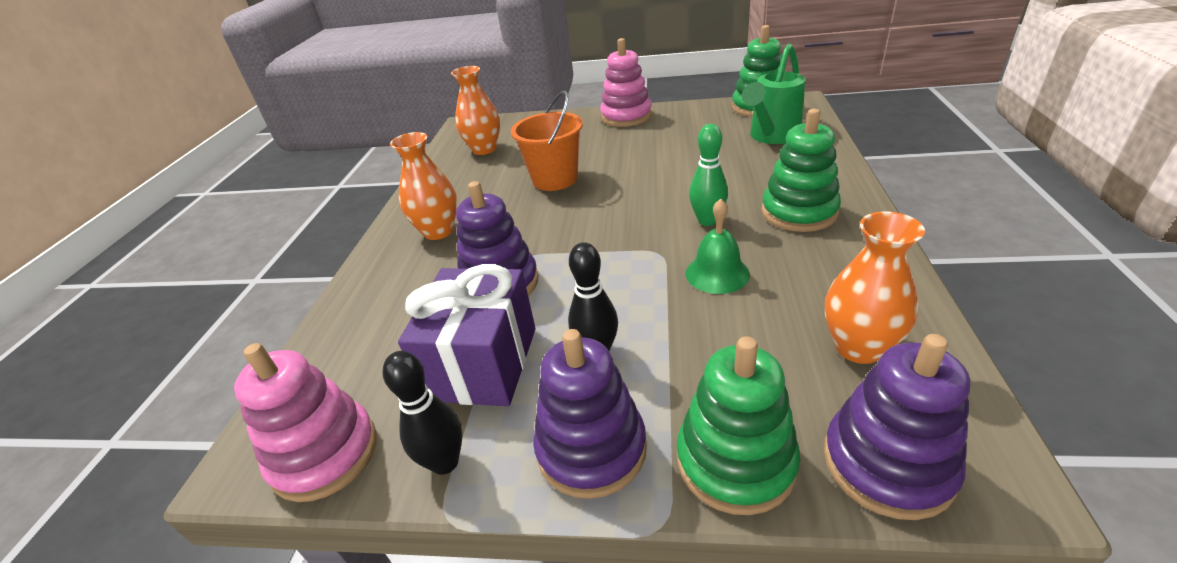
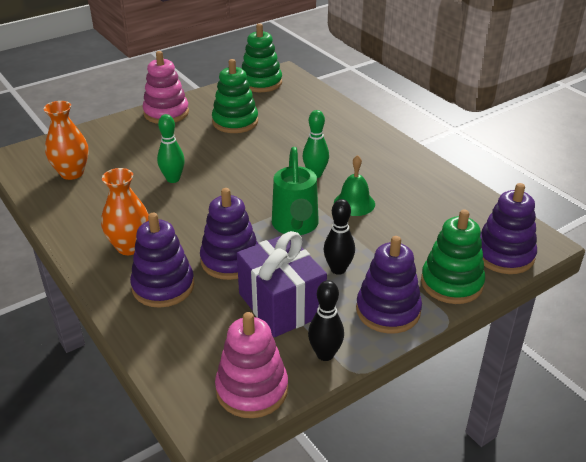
camera: 45 degrees left, 0 degrees up
(412, 283) = (163, 286): none -> purple stacking toy
(555, 179) = (173, 179): orange bucket -> green bowling pin
(771, 137) = (294, 105): green watering can -> green watering can (295, 226)
(799, 212) = (361, 152): green stacking toy -> green stacking toy (235, 122)
(858, 347) = (453, 213): orange vase -> none

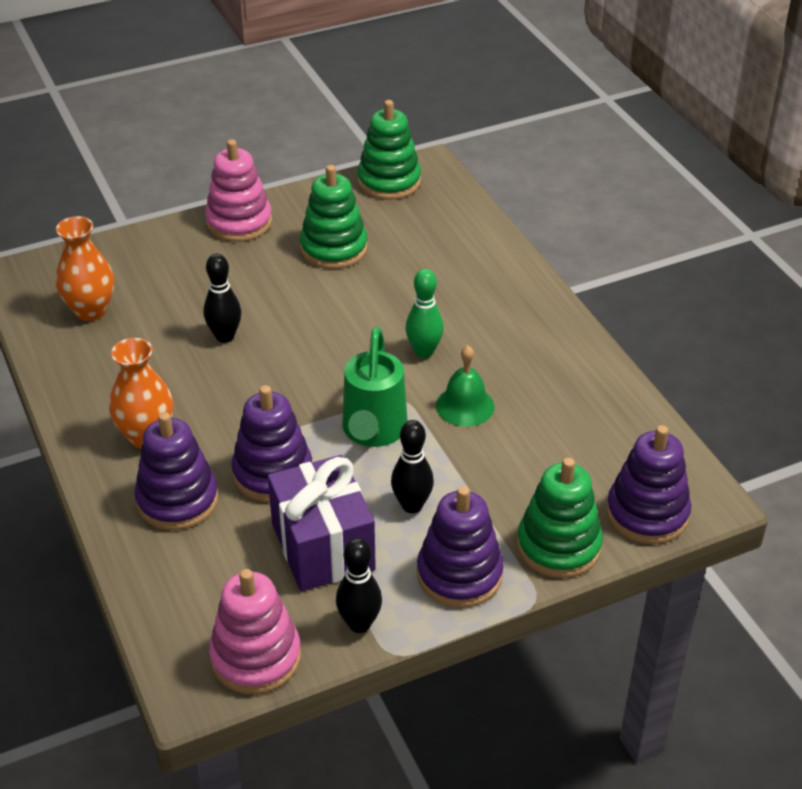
camera: 10 degrees right, 5 degrees up
(173, 179) = (225, 336): green bowling pin -> black bowling pin

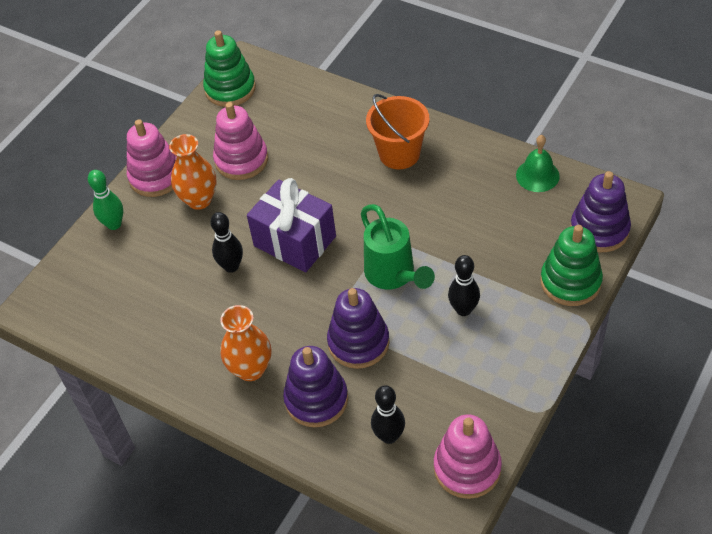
camera: 30 degrees left, 10 degrees up
(91, 310) = (117, 303): orange vase -> orange vase (199, 200)
(322, 547) = (437, 371): purple gift -> purple gift (295, 241)
(334, 248) = (241, 160): green stacking toy -> pink stacking toy
(359, 624) = (506, 406): black bowling pin -> black bowling pin (389, 436)
(424, 352) = (372, 201): green bowling pin -> green bowling pin (114, 224)
(459, 574) = (532, 336): purple stacking toy -> none
(465, 406) = (432, 223): green bell -> green bell (537, 175)
(498, 323) = (399, 154): none -> orange bucket

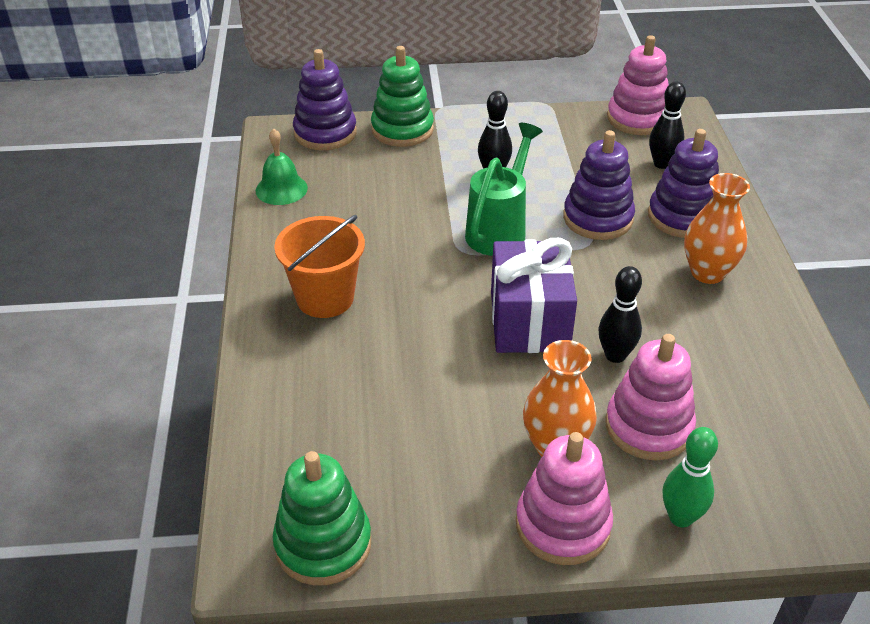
camera: 130 degrees left, 10 degrees down
(241, 160) = (452, 442): pink stacking toy -> pink stacking toy (648, 427)

